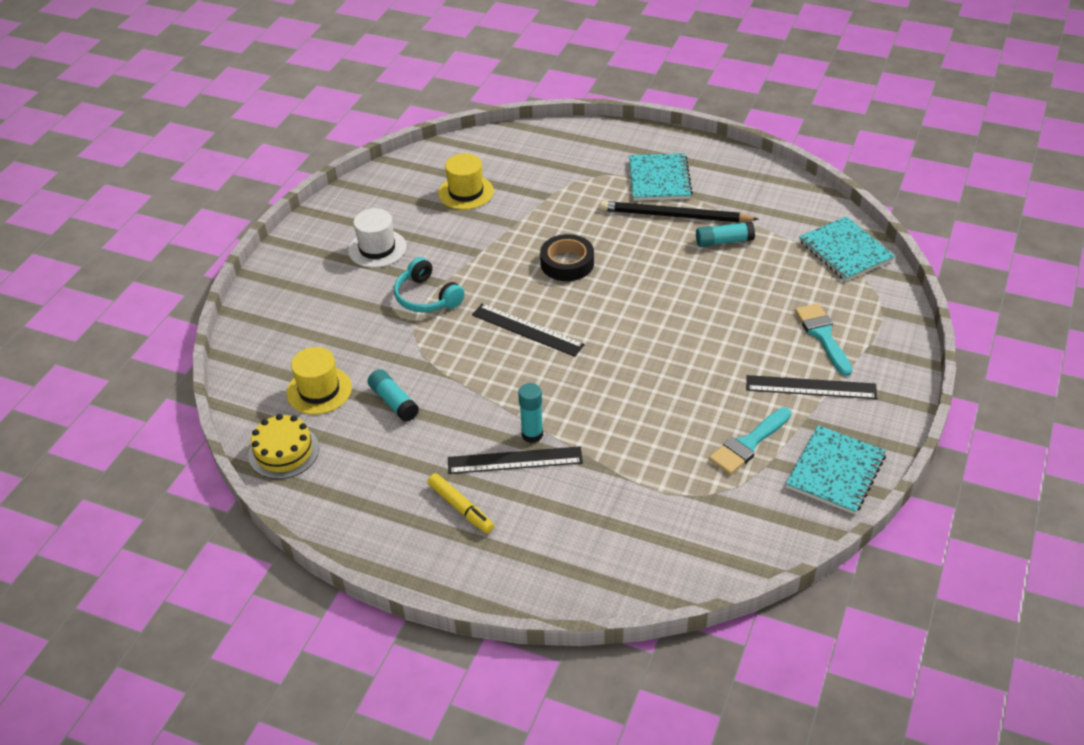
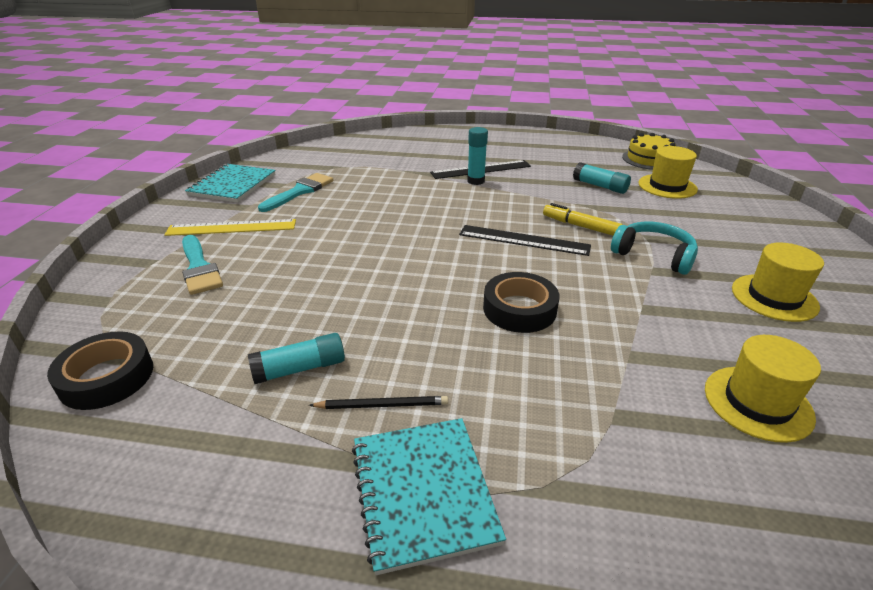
camera: 165 degrees right, 10 degrees down
(377, 248) = (774, 297): white hat -> yellow hat
(460, 507) = (504, 150): yellow marker -> yellow marker (581, 226)
(674, 216) = (382, 405): black pencil -> black pencil, size x0.50
(811, 387) = (231, 228): black ruler -> yellow ruler
(845, 251) = (107, 377): turquoise notebook -> black tape

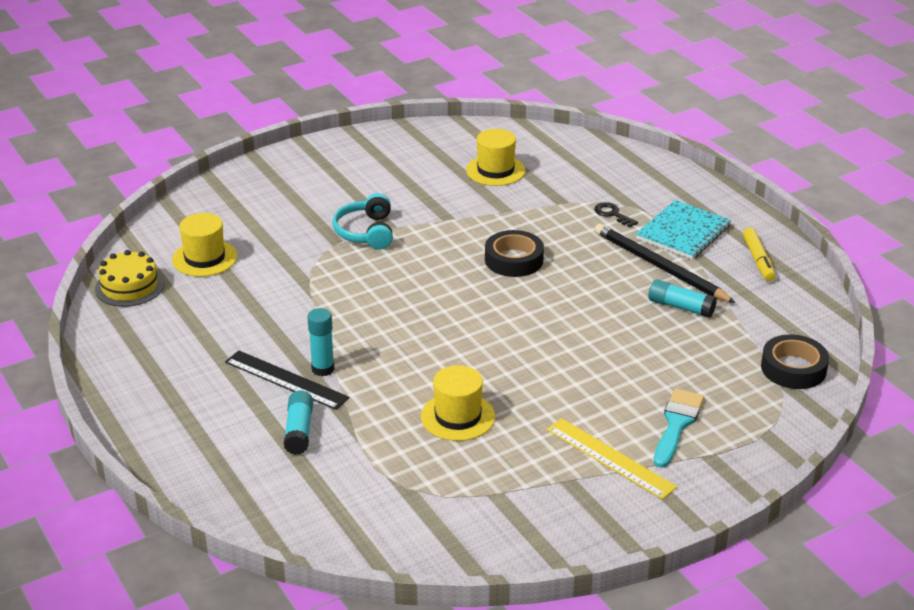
camera: 130 degrees left, 0 degrees up
(232, 185) = (545, 533): turquoise notebook -> none
(300, 191) = (494, 470): turquoise brush -> none
(382, 405) = (659, 267): black pencil -> black pencil, size x2.00
(524, 240) = (416, 293): black ruler -> none
(544, 446) = (612, 214): none -> black key
(581, 226) = (355, 276): yellow marker -> yellow marker (758, 259)
(600, 186) = (248, 293): turquoise glue stick -> turquoise glue stick (299, 431)
(774, 297) = (371, 180): yellow hat -> yellow hat (458, 416)

